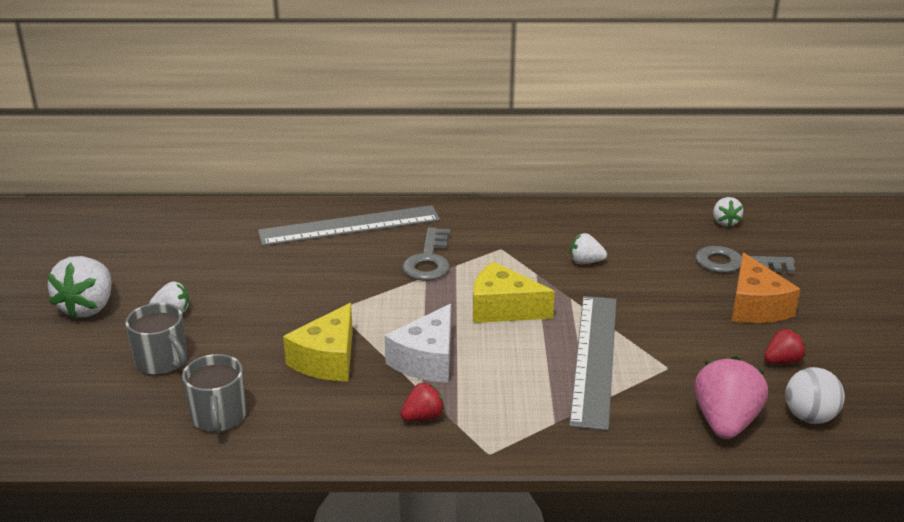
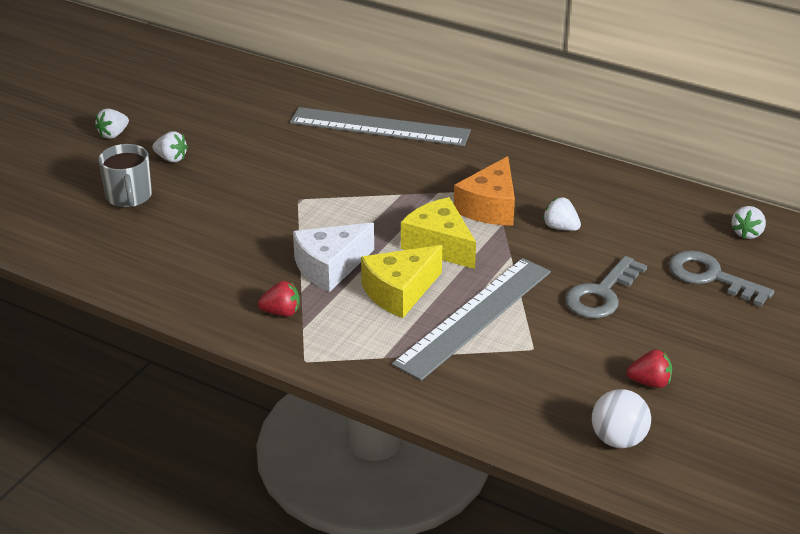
camera: 30 degrees right, 5 degrees up
(88, 307) = (113, 134): white strawberry -> white strawberry, size x0.54
(218, 417) = (131, 255): grey mug -> none
(327, 359) = (252, 239): yellow cheese -> yellow cheese (399, 292)
(428, 261) = (417, 181): grey key -> grey key (601, 294)
(725, 422) = (533, 414): pink strawberry -> none
(755, 306) = (682, 324): orange cheese -> orange cheese (490, 207)

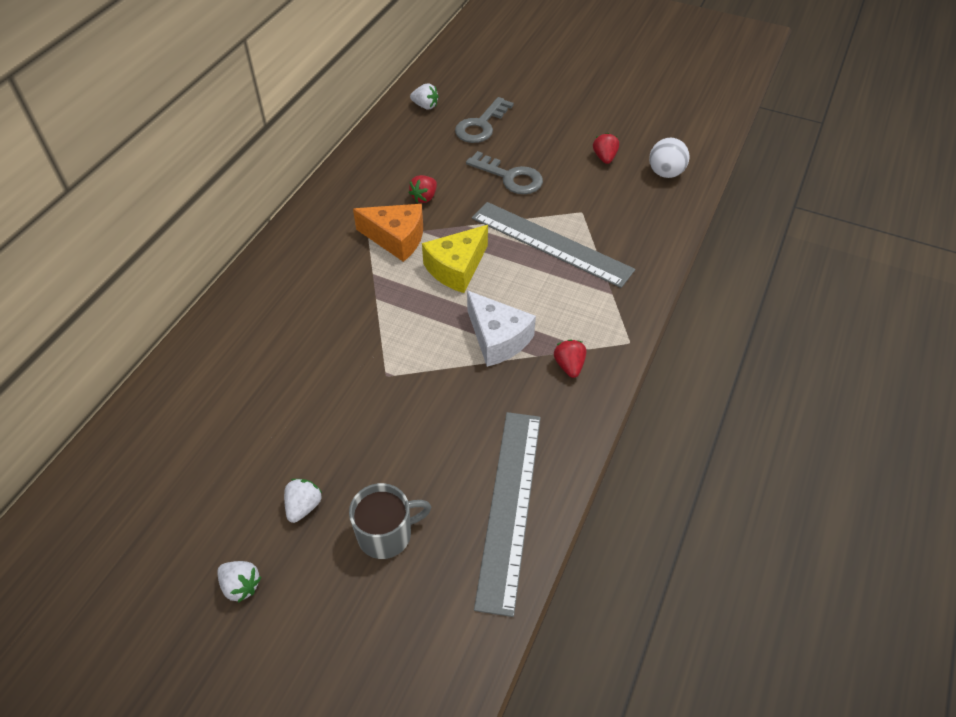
camera: 95 degrees left, 15 degrees up
(379, 127) = (251, 323): grey ruler -> grey ruler (509, 506)
(399, 292) = (526, 289): yellow cheese -> none
(560, 227) = (424, 197): white strawberry -> red strawberry

